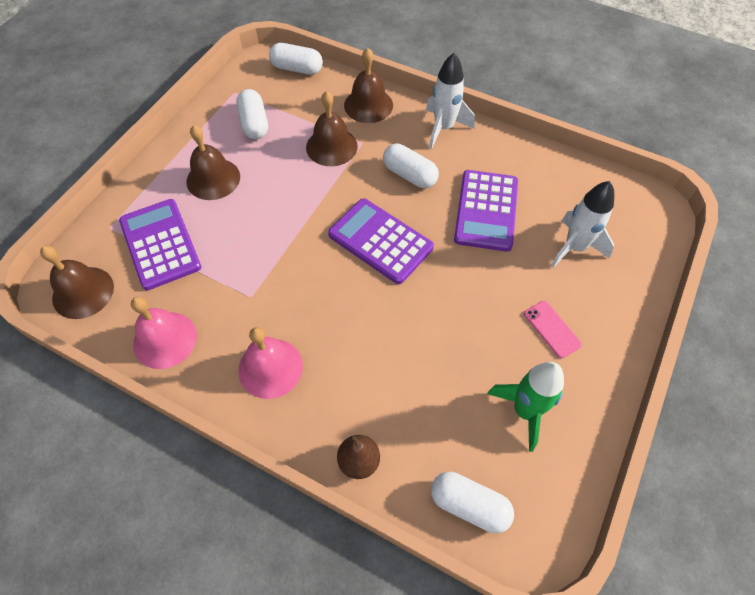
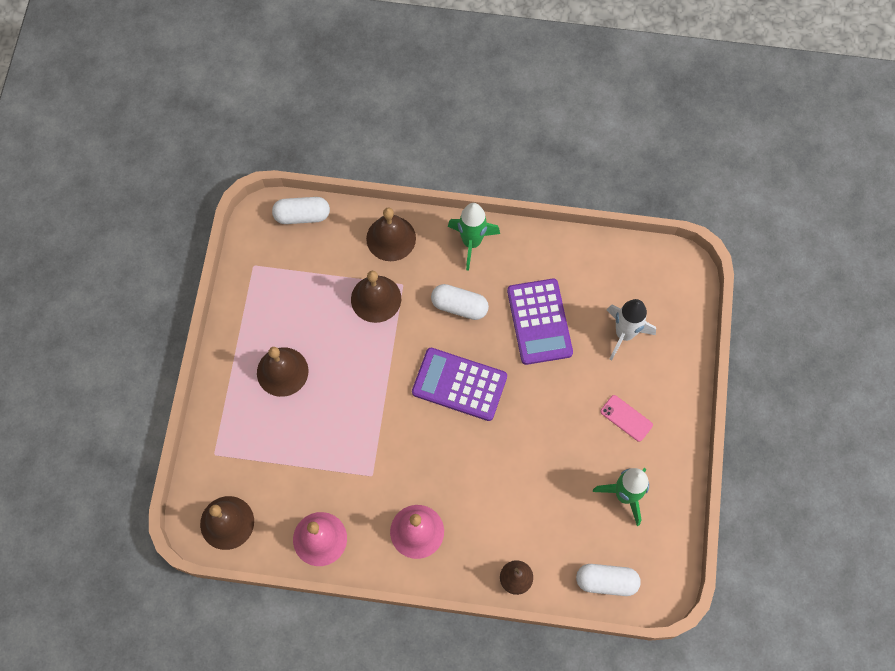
camera: 20 degrees left, 10 degrees up
(160, 244) = (269, 454): purple calculator -> none
(254, 123) = (291, 297): white capsule -> none
(443, 128) = (471, 242): white rocket -> green rocket

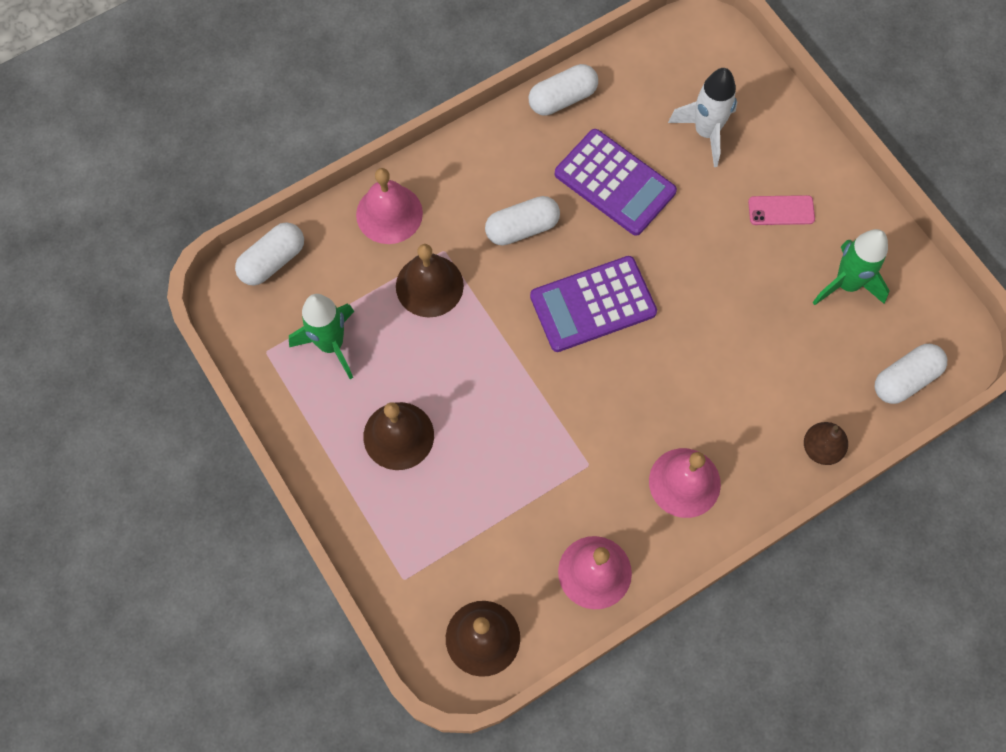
camera: 40 degrees left, 0 degrees up
(391, 238) = (389, 213): brown bell -> pink bell
(471, 242) = (476, 156): green rocket -> green rocket (331, 344)
(555, 246) = (562, 98): none -> white capsule

